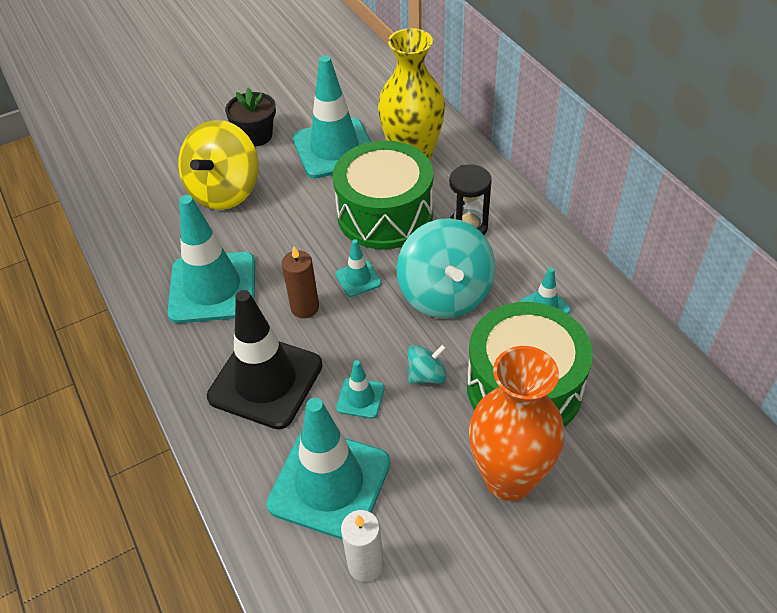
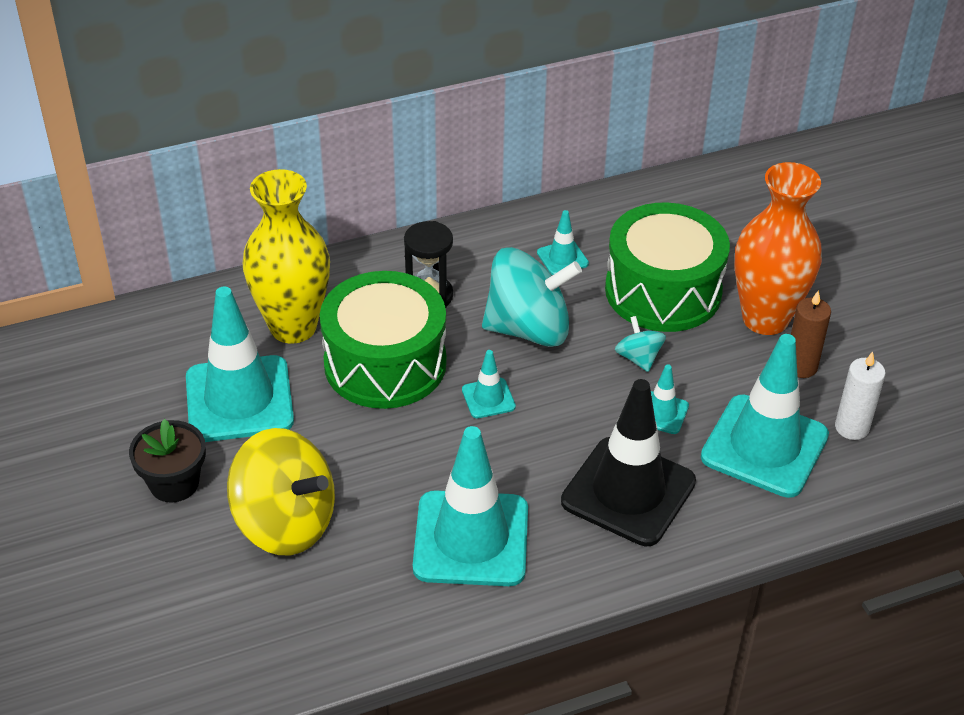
camera: 85 degrees left, 5 degrees down
(305, 307) = (524, 450): brown candle -> brown candle (800, 366)

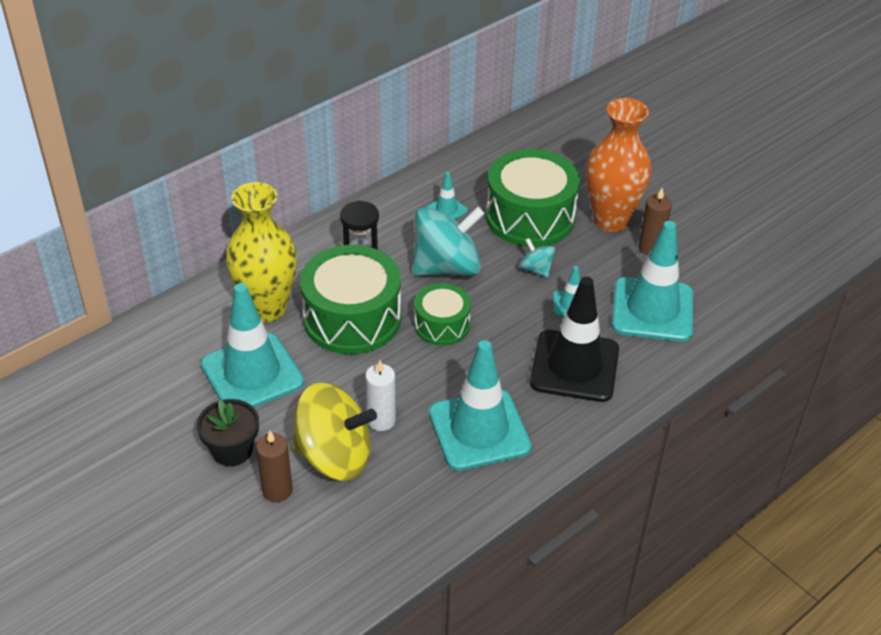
camera: 20 degrees left, 0 degrees up
(201, 544) = (277, 490): none -> brown candle
(488, 398) = (442, 325): turquoise traffic cone -> green drum
(851, 427) = (704, 282): white candle -> white candle (381, 420)

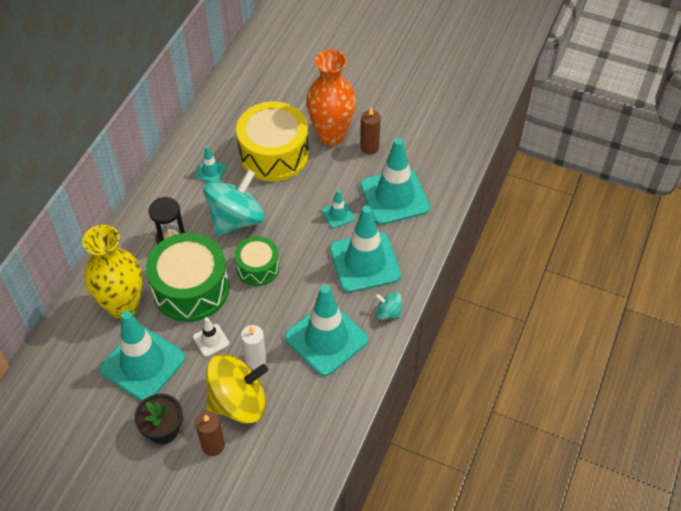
camera: 25 degrees left, 10 degrees up
(342, 379) = (211, 340): none -> white traffic cone
(530, 217) = (274, 154): green drum -> yellow drum
(536, 269) = (300, 196): turquoise spinning top -> turquoise spinning top (388, 312)
(574, 366) = (365, 262): black traffic cone -> turquoise traffic cone

